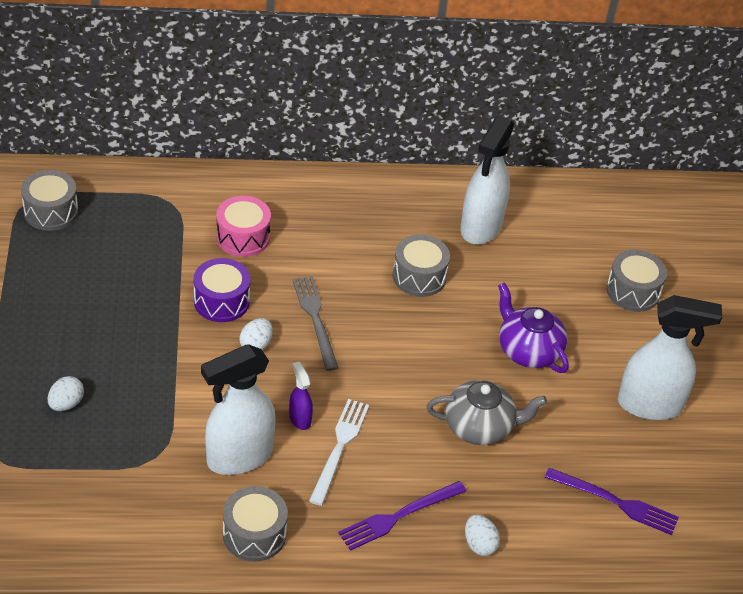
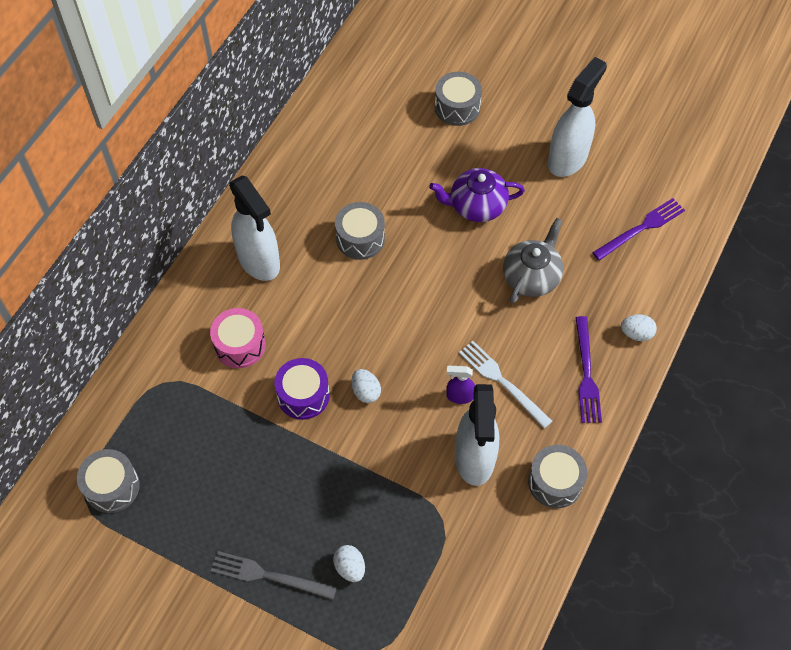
camera: 55 degrees left, 15 degrees up
(315, 319) = (362, 335): grey fork -> grey fork (269, 576)
(481, 227) = (334, 169): white spray bottle -> white spray bottle (259, 261)

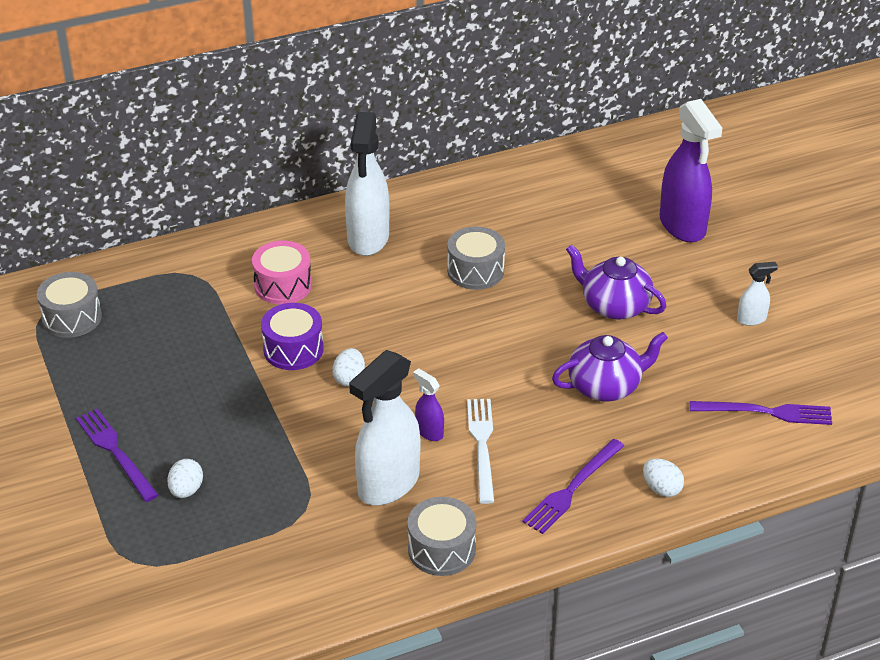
camera: 40 degrees right, 20 degrees down
(269, 576) = (115, 452): grey fork -> purple fork
(457, 107) = (683, 226): grey drum -> purple spray bottle
(531, 277) = (605, 386): grey teapot -> purple teapot
(568, 158) = (752, 319): white spray bottle -> white spray bottle, size x0.46

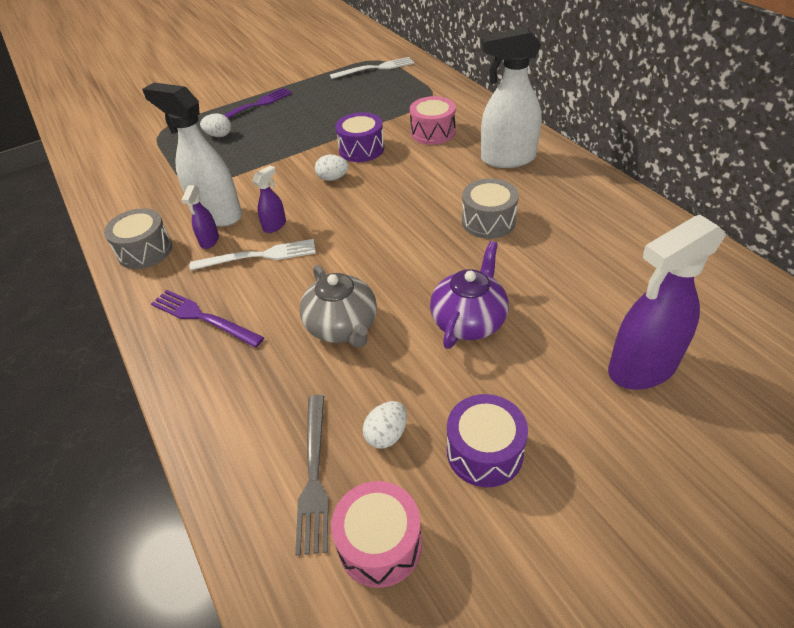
camera: 85 degrees right, 5 degrees up
(72, 317) = (375, 68): grey drum -> white fork
(440, 489) = (209, 241): none -> purple spray bottle
(605, 386) = (342, 326): purple teapot -> grey teapot
(661, 489) = (196, 383): white egg -> white egg (386, 435)
(752, 319) = (484, 452): white spray bottle -> purple drum
(766, 412) = (314, 475): purple fork -> grey fork
(823, 381) = (380, 543): none -> pink drum

